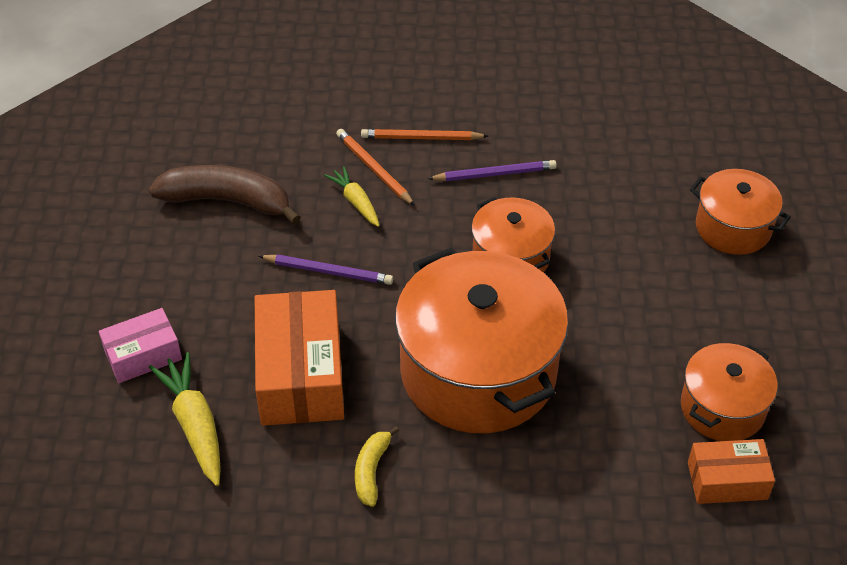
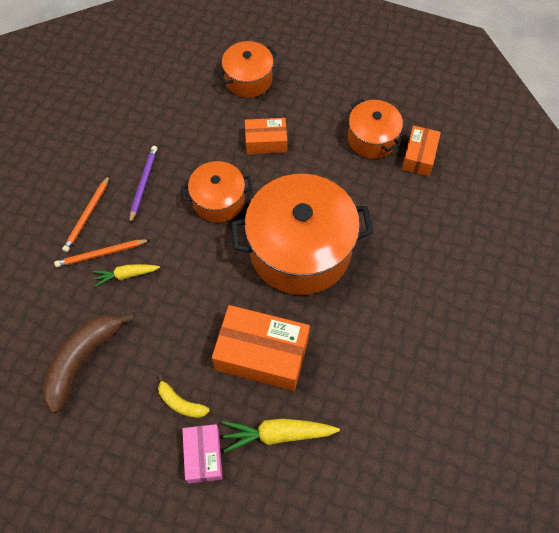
camera: 70 degrees left, 15 degrees up
(328, 271) = (181, 311): purple pencil -> none
(371, 471) = (352, 334): yellow banana -> yellow banana (181, 403)
(637, 280) = (266, 142): none -> orange box

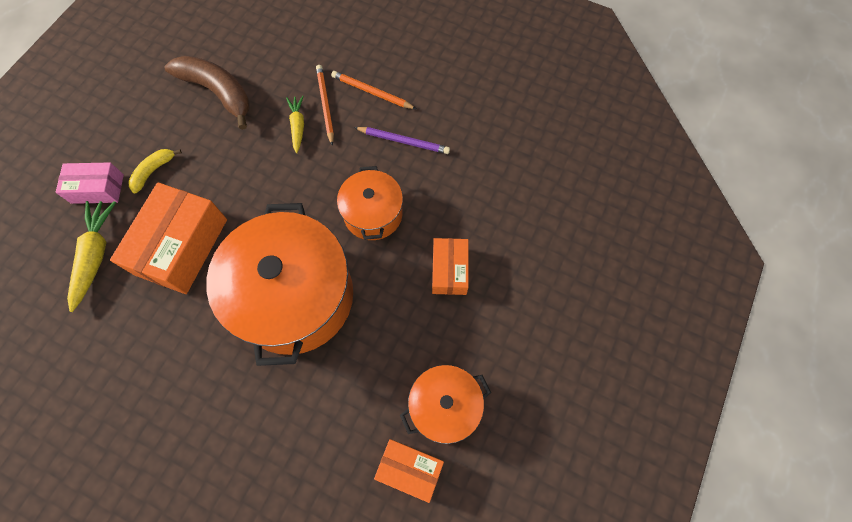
camera: 95 degrees right, 5 degrees up
(248, 79) = (547, 257): orange pot -> none

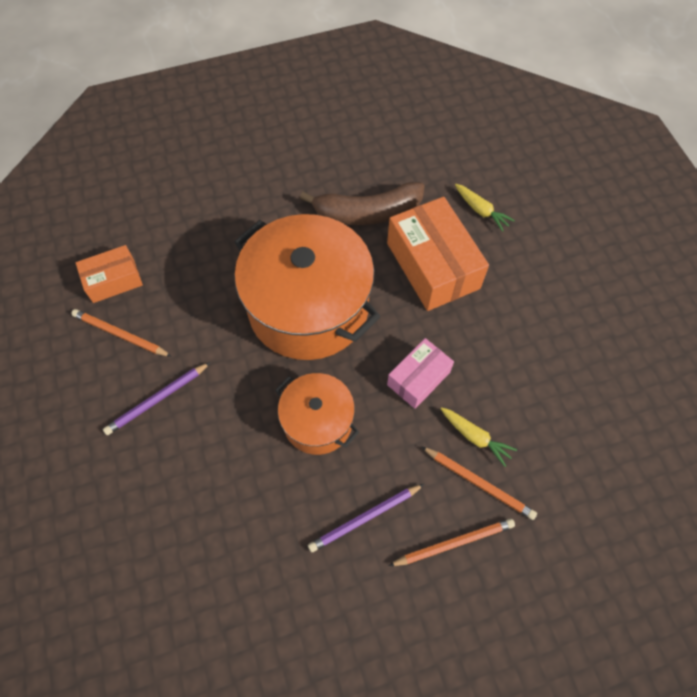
camera: 135 degrees right, 5 degrees down
(96, 255) = (481, 211): yellow carrot -> yellow carrot, size x0.63
(97, 189) = (548, 245): pink box -> pink box (418, 378)
(153, 171) = (530, 292): yellow banana -> none
(218, 92) = (583, 399): brown banana -> brown banana (368, 213)
(444, 406) = (120, 335): orange pot -> orange pencil
(449, 270) = (204, 434): orange box -> none
(459, 324) = (157, 400): none -> purple pencil

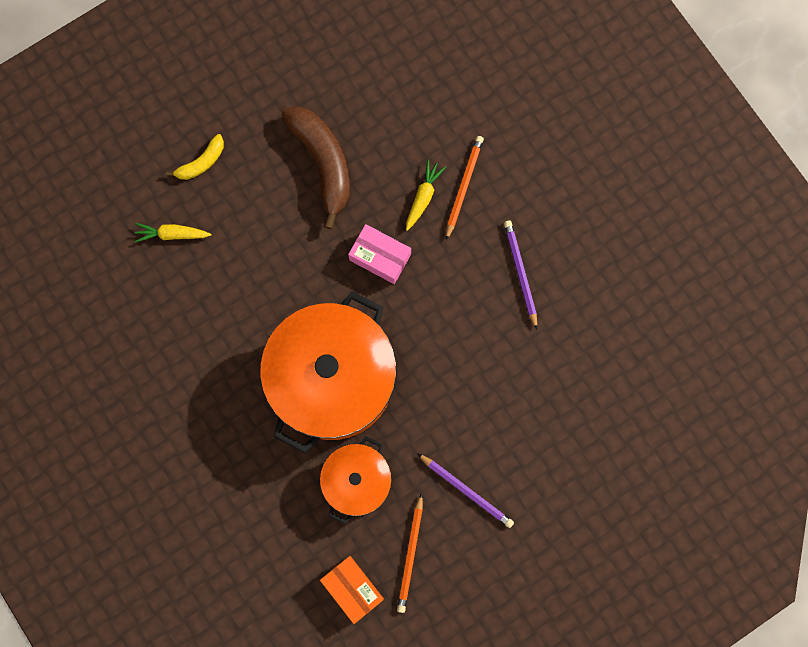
camera: 105 degrees left, 15 degrees up
(317, 422) = (447, 336): orange pot -> orange pot (357, 481)
(365, 518) = (520, 273): purple pencil -> purple pencil turned 150 degrees counterclockwise
(368, 213) = (202, 350): brown banana -> brown banana (323, 163)
(432, 265) = (252, 270): orange box -> none
(453, 543) = (519, 198): orange pencil -> none
(481, 211) = (172, 234): yellow carrot -> yellow carrot turned 120 degrees counterclockwise
(547, 246) = (201, 162): none -> yellow banana

